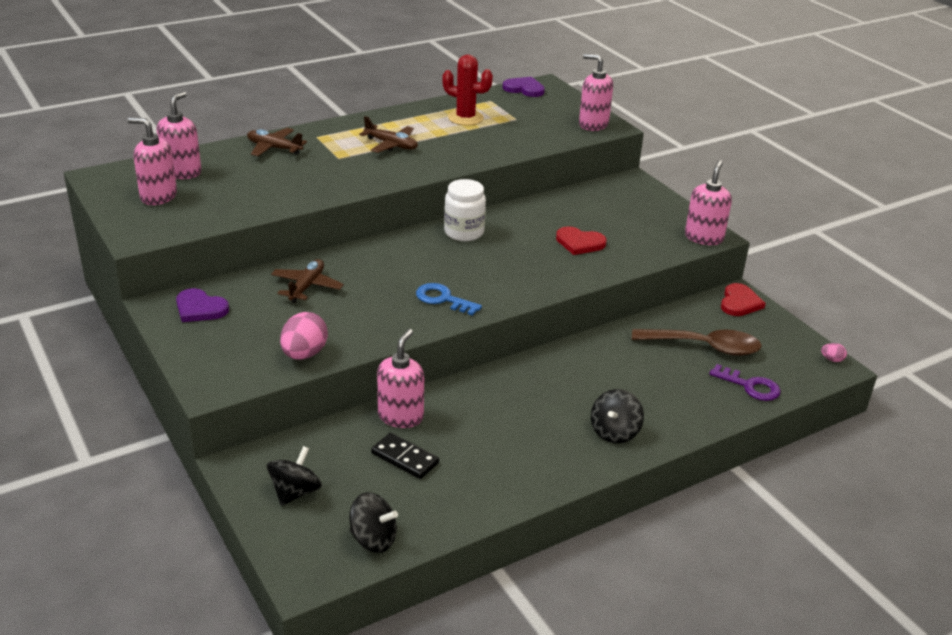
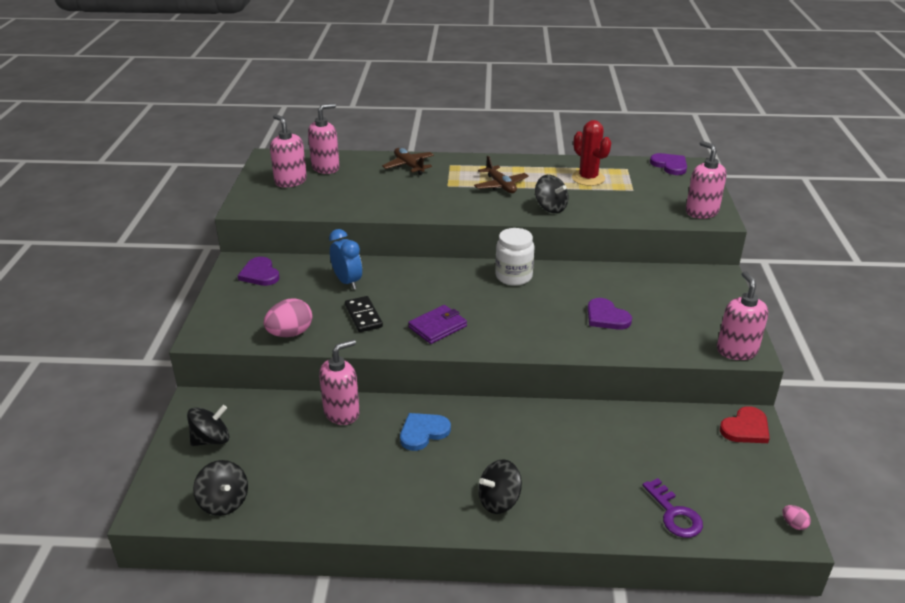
camera: 35 degrees right, 0 degrees up
(306, 287) = (347, 282): brown plane -> blue clock
(405, 458) = (310, 448): black domino -> black domino (363, 316)
(443, 299) = (437, 327): blue key -> purple wallet
(461, 154) = (550, 208): none -> black spinning top
(494, 403) = (423, 432): none -> blue heart
(579, 243) = (606, 317): red heart -> purple heart
(704, 237) = (736, 350): pink soap dispenser -> pink soap dispenser turned 60 degrees counterclockwise
(704, 347) = (665, 457): brown spoon -> none

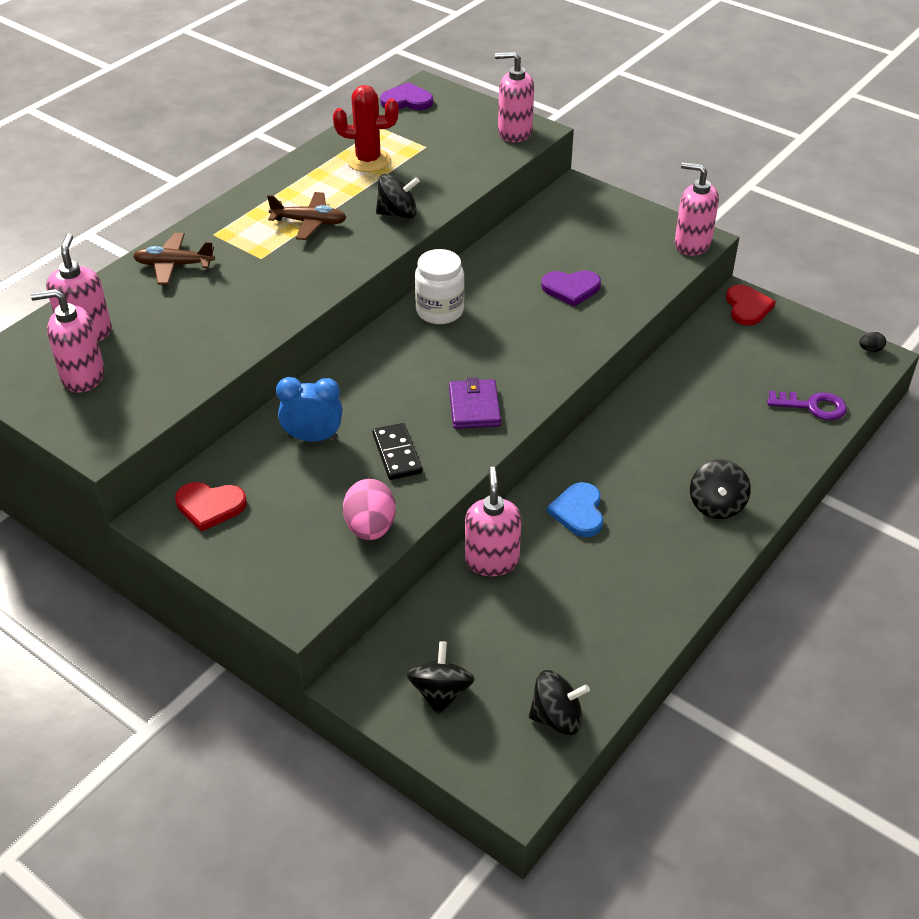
camera: 55 degrees left, 10 degrees up
(260, 274) = (210, 506): purple heart -> red heart
(363, 316) = (397, 454): black domino -> black domino turned 60 degrees clockwise
(794, 524) = (870, 349): pink egg -> black egg

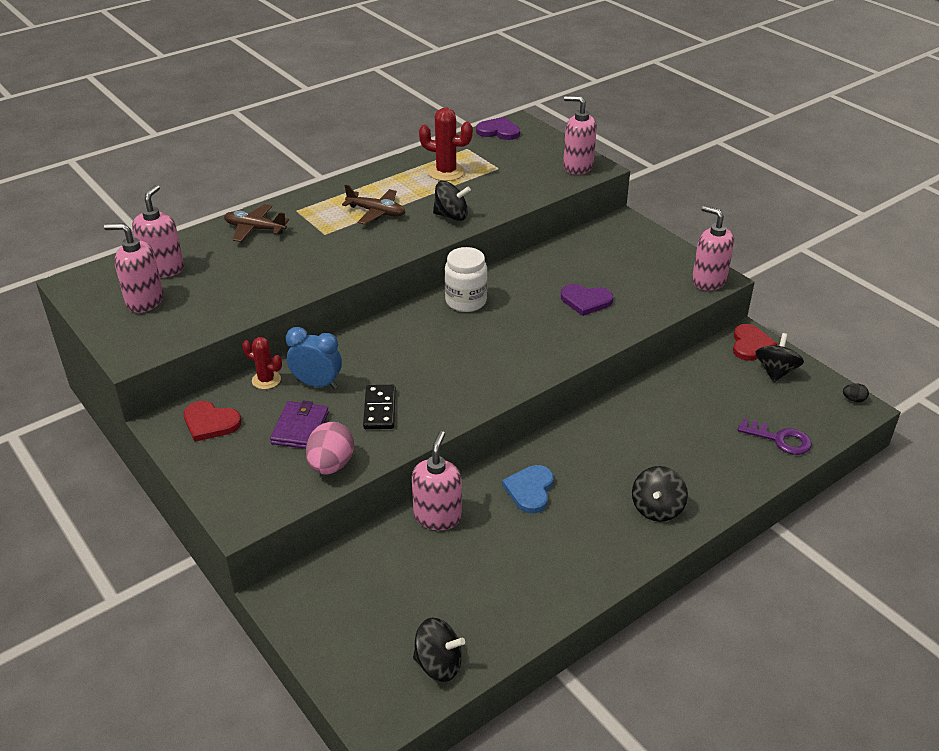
camera: 15 degrees right, 5 degrees down
(252, 444) = (266, 380): none -> red cactus
(440, 692) = (347, 619): black spinning top -> black spinning top (775, 371)
(474, 407) = (461, 383): purple wallet -> purple wallet (300, 428)

